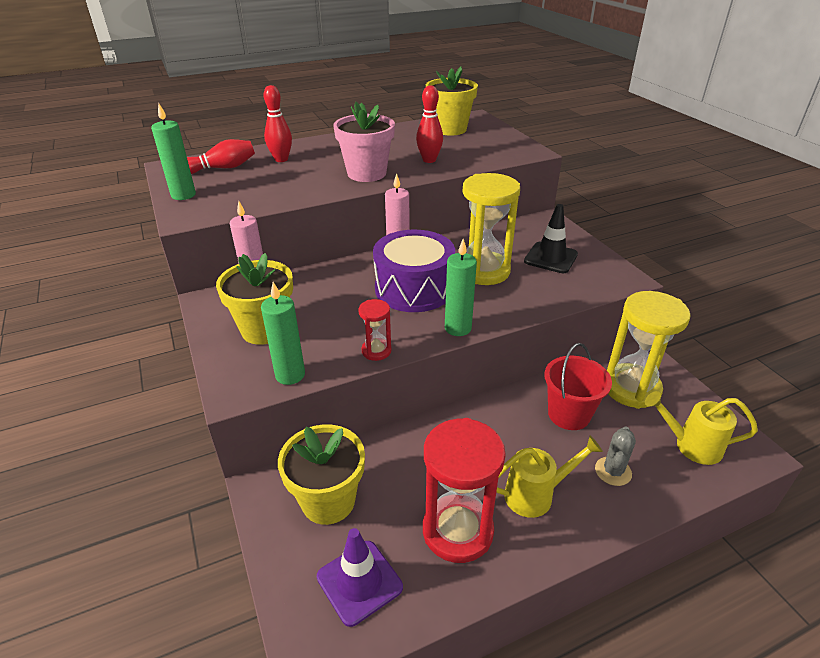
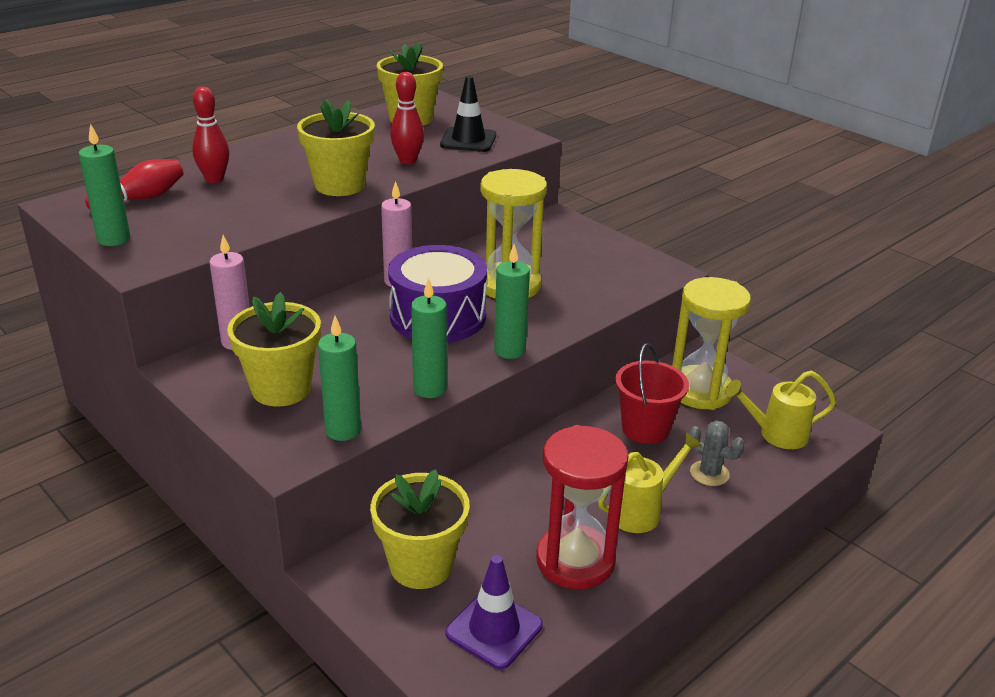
camera: 20 degrees left, 5 degrees down
(367, 173) = (339, 185): pink flower pot -> yellow flower pot
(376, 351) = (430, 389): red hourglass -> green candle
(550, 258) = (578, 260): black traffic cone -> black traffic cone (468, 140)
(613, 471) = (709, 473): grey cactus -> grey cactus turned 60 degrees counterclockwise

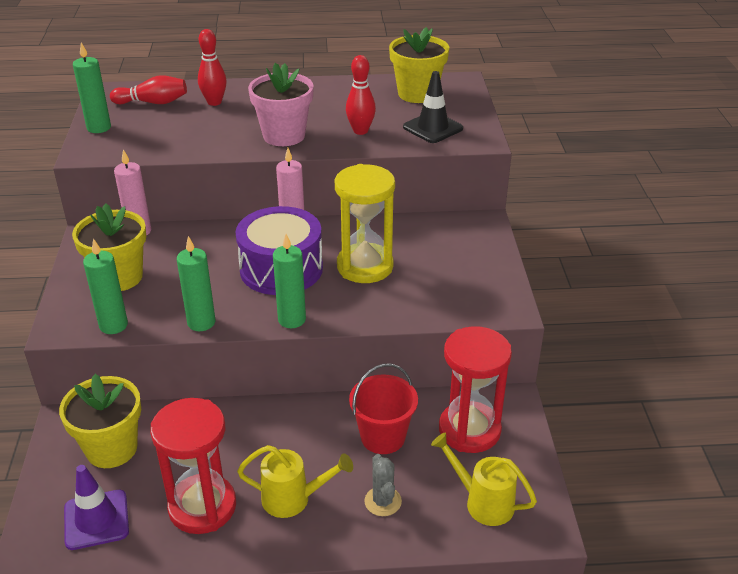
camera: 40 degrees right, 5 degrees up
(339, 185) = (284, 136): yellow flower pot -> pink flower pot
(700, 391) = (469, 430): yellow hourglass -> red hourglass

